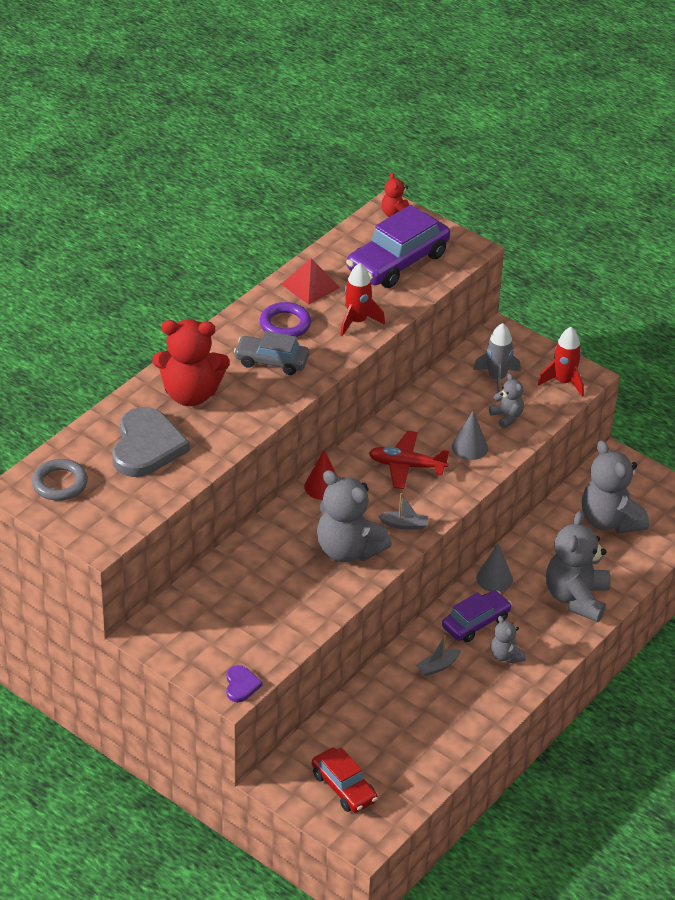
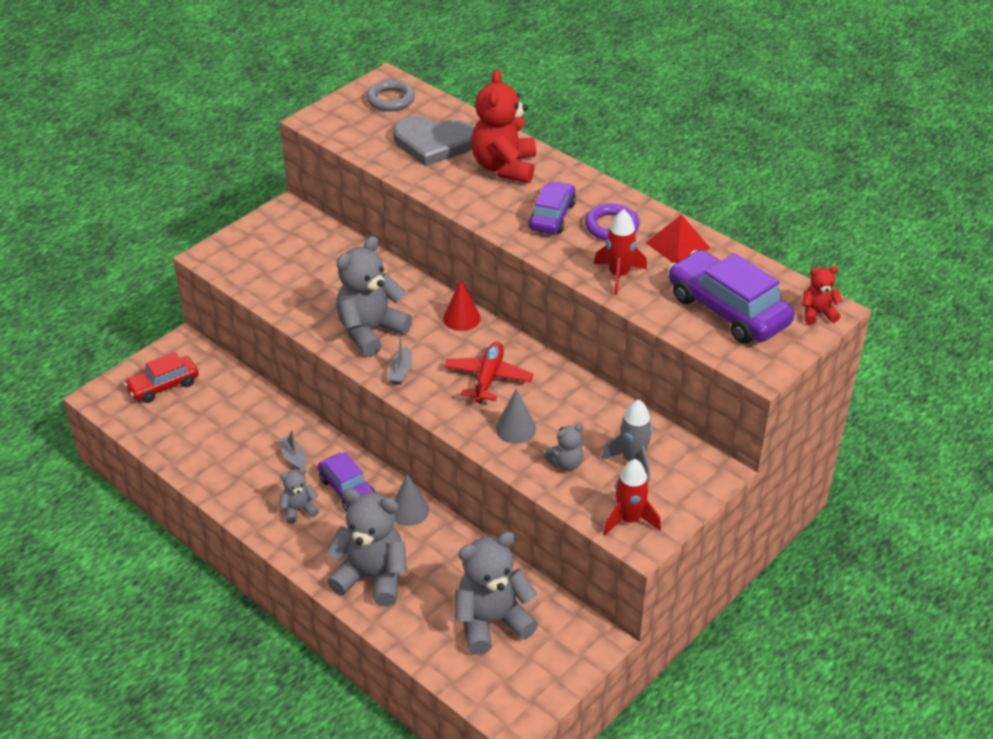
camera: 95 degrees right, 0 degrees up
(241, 685) = (214, 261): purple heart -> none
(271, 361) = (552, 216): grey car -> purple car

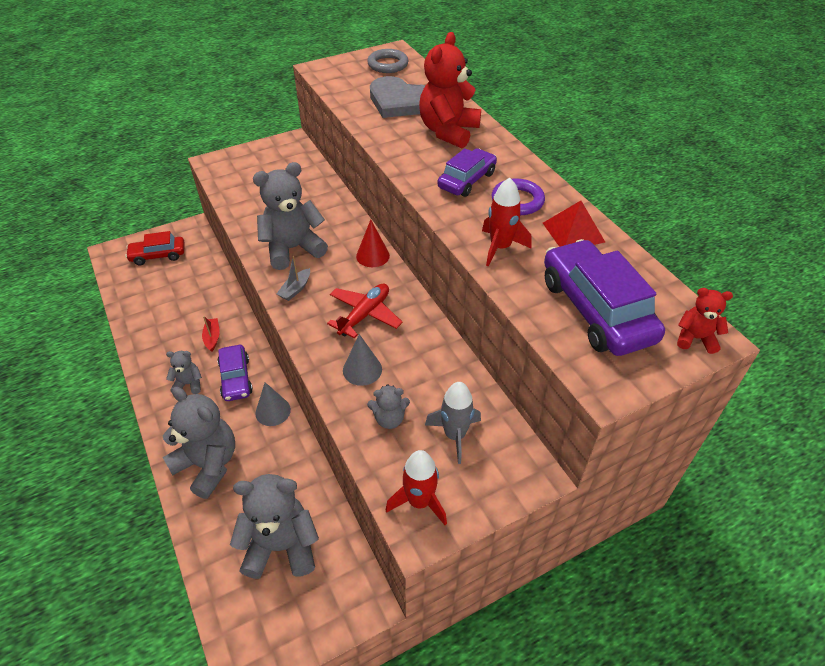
camera: 20 degrees right, 5 degrees up
(294, 457) = (212, 337): grey boat -> red boat

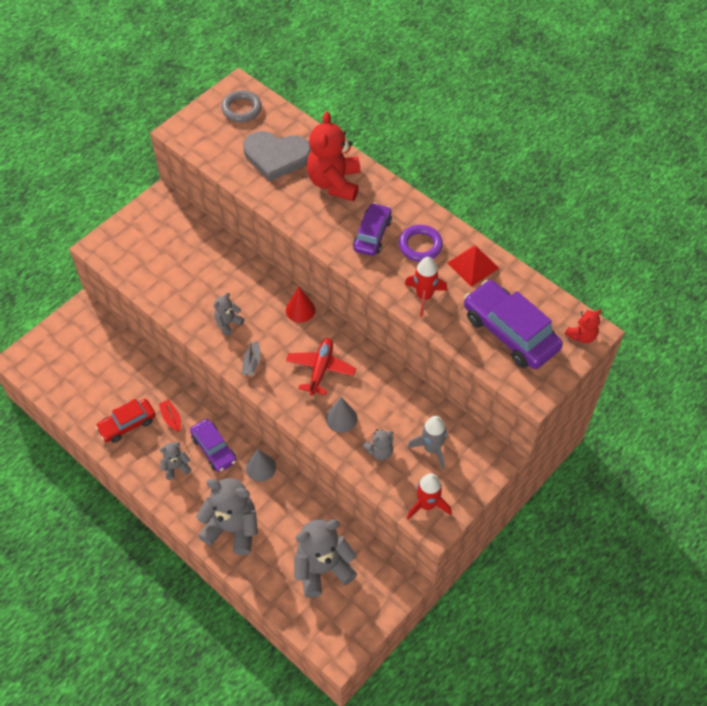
camera: 20 degrees left, 10 degrees up
(158, 255) = (68, 350): red car -> red car (127, 424)
(293, 249) = (228, 323): grey teddy bear -> grey teddy bear, size x0.49
(695, 338) = (581, 336): red teddy bear -> red teddy bear turned 150 degrees clockwise

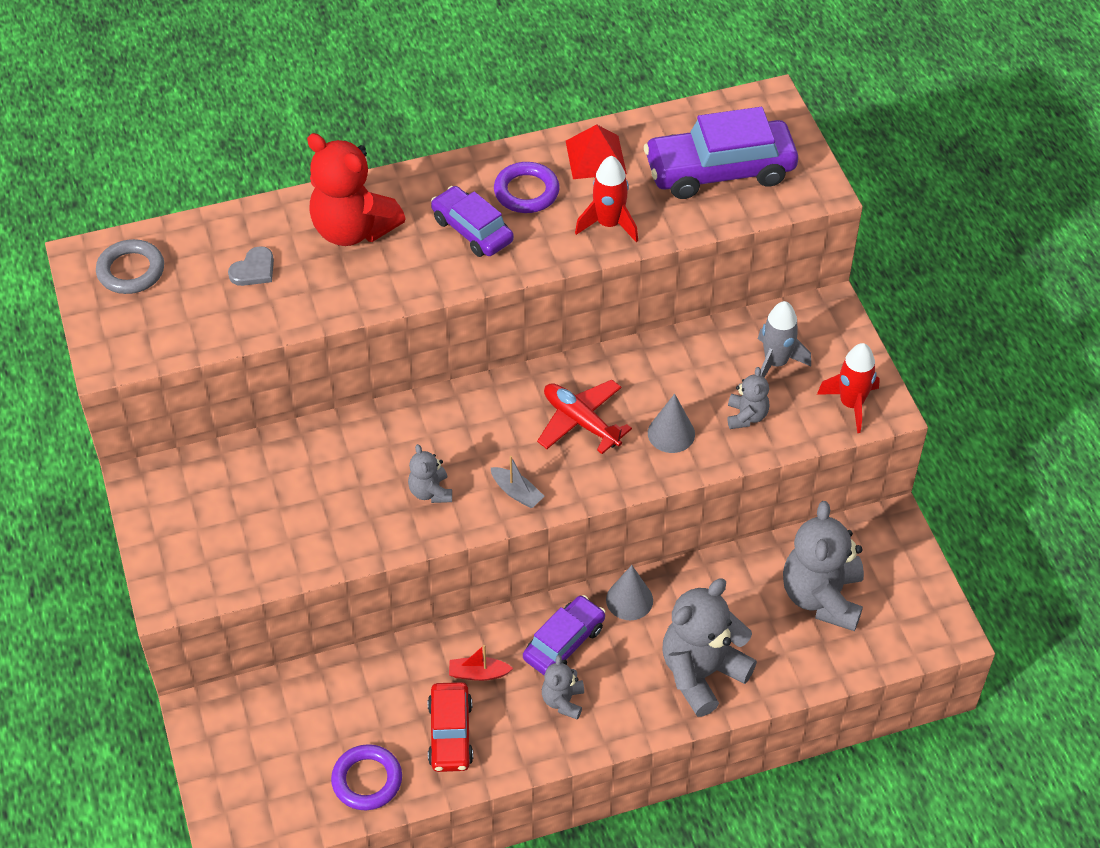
camera: 60 degrees left, 5 degrees down
(80, 401) = (367, 780): none -> purple ring
(214, 449) = (564, 643): purple car -> purple car turned 45 degrees counterclockwise
(276, 156) = (254, 270): grey heart -> grey heart, size x0.46
(300, 310) = (469, 401): red cone -> none
(581, 336) = (769, 111): red teddy bear -> none

